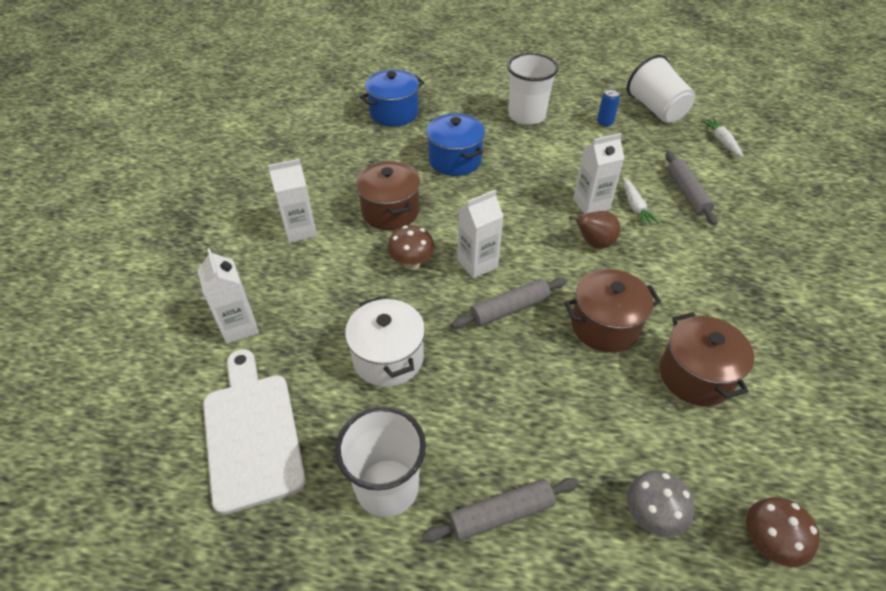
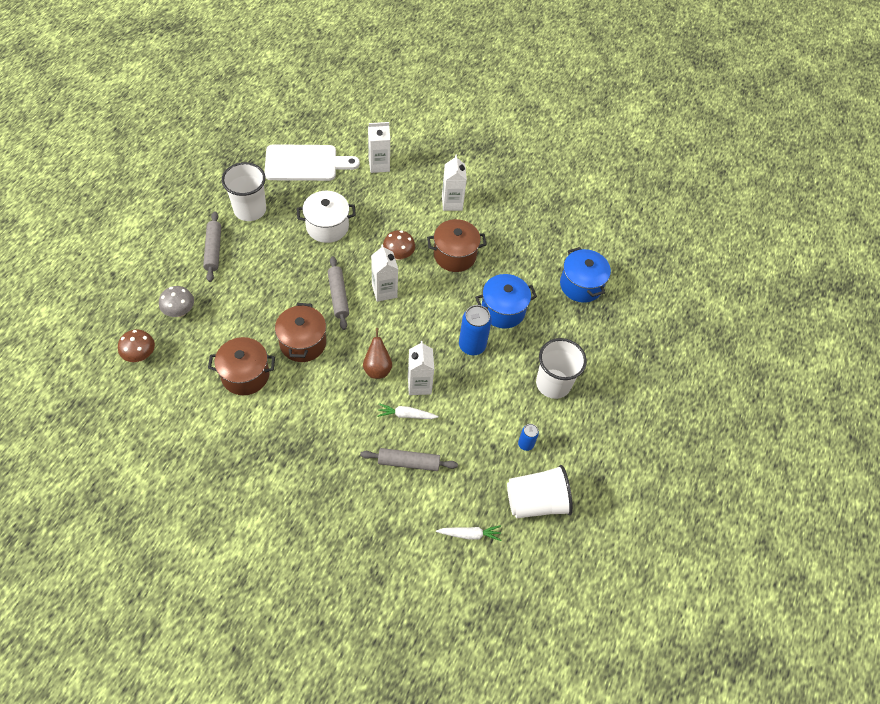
camera: 100 degrees right, 10 degrees up
(515, 175) = (472, 345): none -> blue can

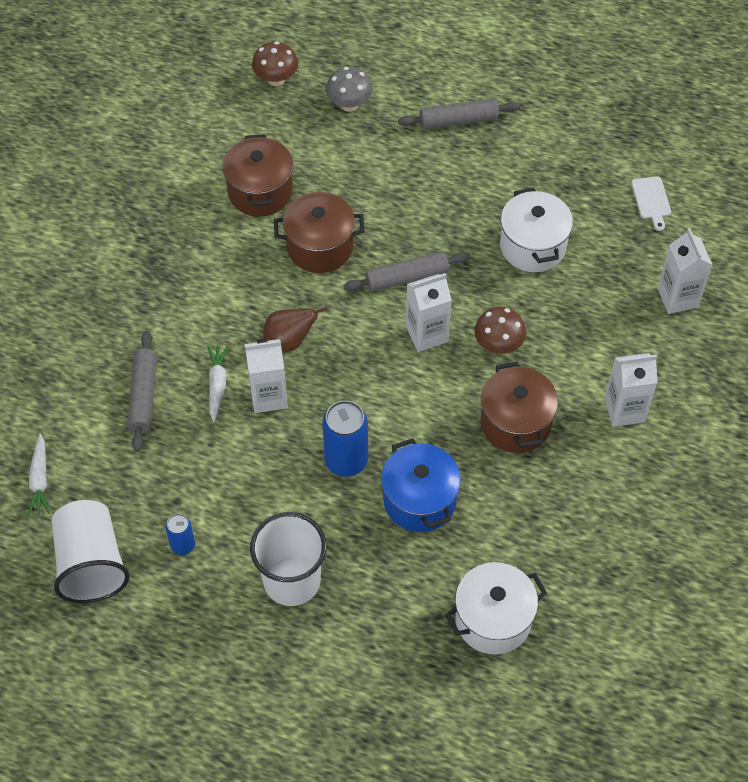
camera: 90 degrees right, 0 degrees up
(250, 209) = (541, 148): white cup -> none
(305, 163) = (651, 200): white cutting board -> white cutting board, size x0.44
(581, 285) = (493, 620): blue pot -> white pot

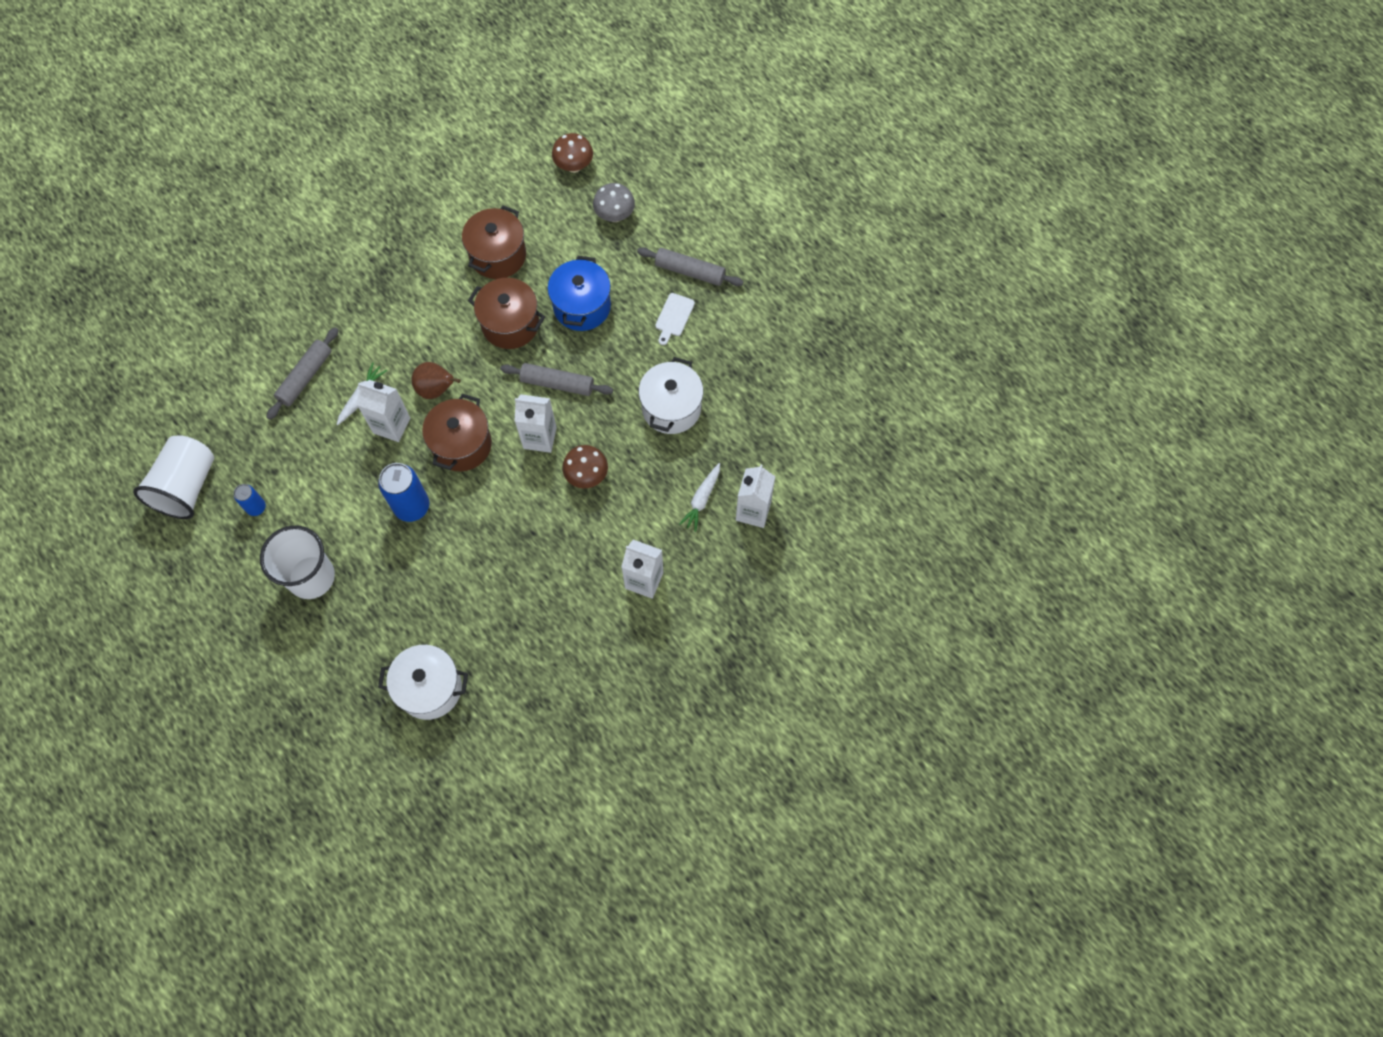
camera: 30 degrees right, 10 degrees up
(40, 479) = (194, 403): white carrot -> white carrot (702, 499)
(419, 500) = (442, 567): blue pot -> blue pot (582, 306)
(515, 423) = (555, 545): brown pot -> brown pot (462, 445)
(651, 200) = (793, 418): white cutting board -> white cutting board (674, 317)

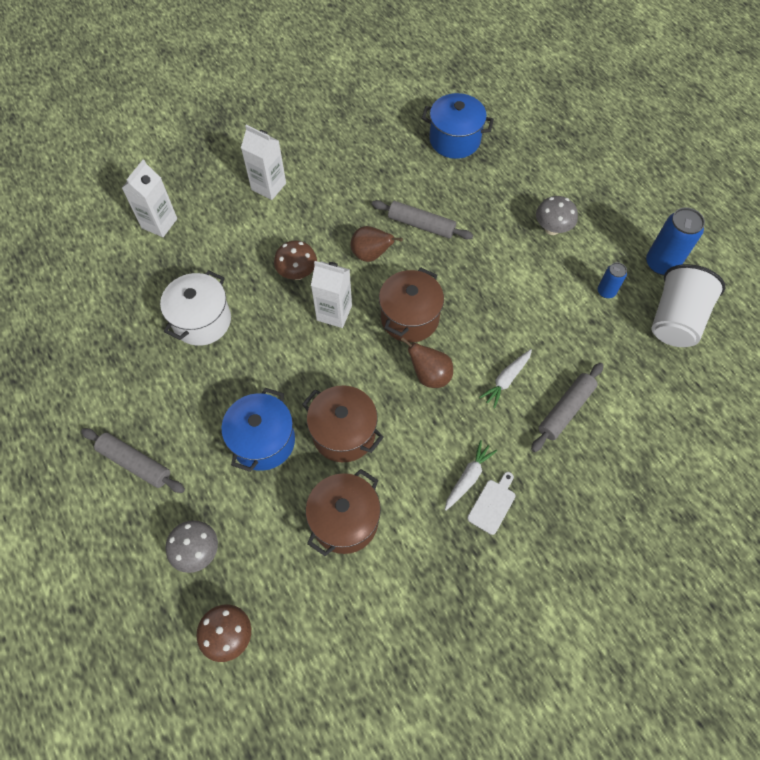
camera: 170 degrees left, 5 degrees down
(311, 577) = (552, 228): white cup -> grey mushroom
(391, 425) = (477, 346): white carton -> none
(412, 506) = (461, 271): blue can -> blue can (661, 264)
(430, 688) = (454, 140): white pot -> blue pot
(511, 510) = (371, 255): none -> brown pear
(557, 383) = (307, 362): grey rolling pin -> grey rolling pin (421, 225)
(674, 317) = (170, 413): white cutting board -> white cutting board (493, 504)
(702, 499) = (200, 239): white carrot -> white carrot (468, 477)

